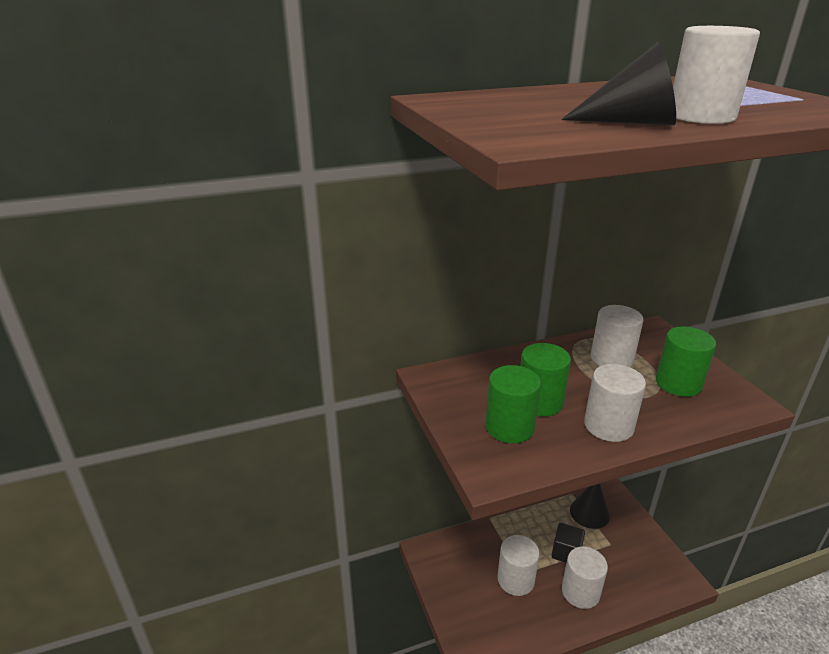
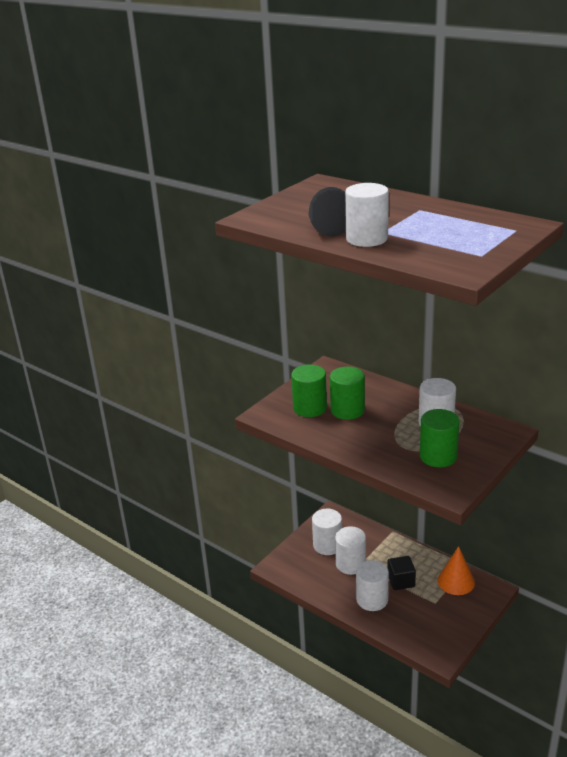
camera: 60 degrees right, 0 degrees up
(589, 513) = (456, 581): black cone -> orange cone
(608, 426) = (351, 440): white cylinder -> white cylinder (327, 545)

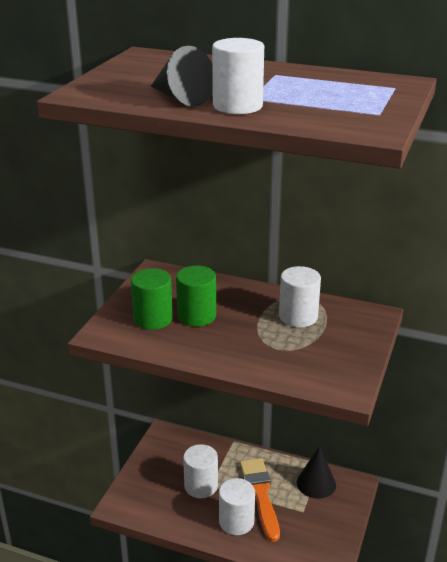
camera: 20 degrees left, 0 degrees up
(327, 545) = (169, 469): white cylinder -> none
(401, 581) = (260, 494): black cube -> orange brush
(438, 456) = (316, 353): green cylinder -> none
(456, 581) = (316, 483): orange cone -> black cone

